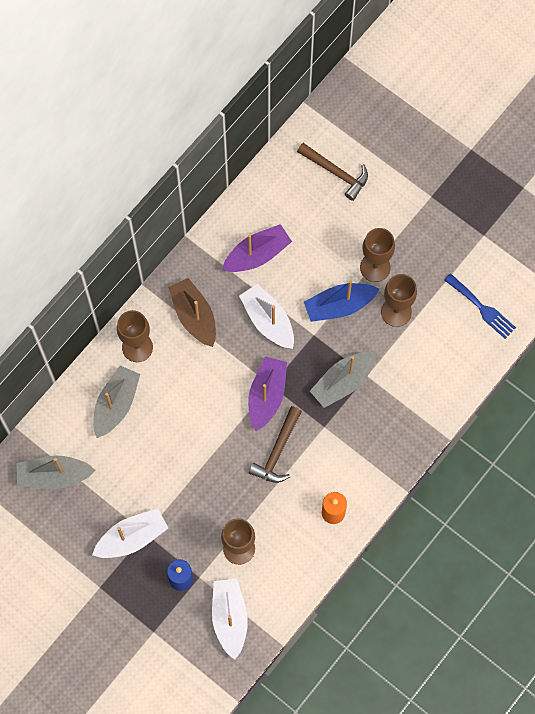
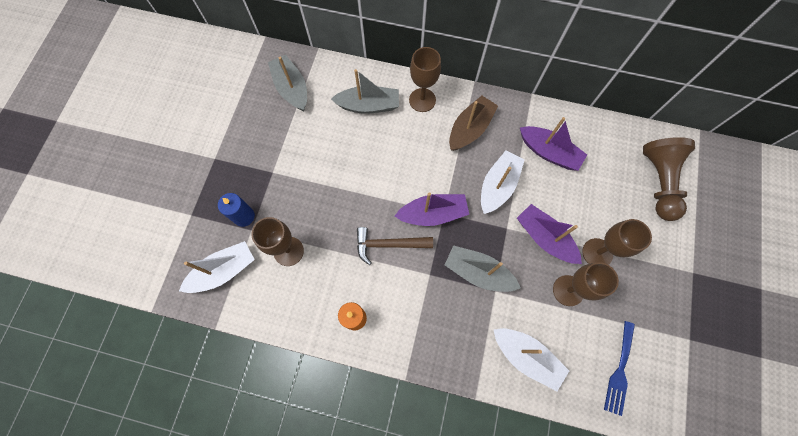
camera: 65 degrees right, 0 degrees up
(132, 538) = (264, 164): white boat -> white boat (526, 357)
(336, 173) = (658, 182): brown hammer -> brown pawn
(339, 306) = (544, 238): blue boat -> purple boat

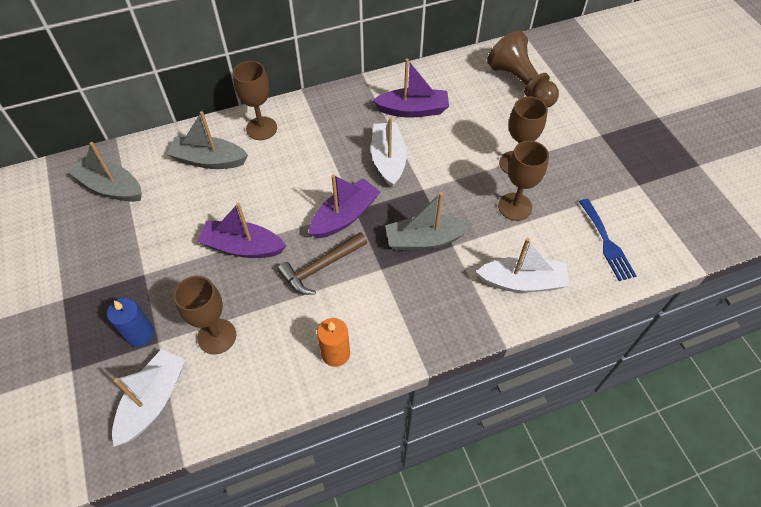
camera: 35 degrees left, 15 degrees down
(368, 105) = (209, 160): grey boat -> grey boat turned 135 degrees counterclockwise
(470, 129) = (326, 128): brown boat -> none
(544, 238) = (462, 177): purple boat -> purple boat (243, 247)

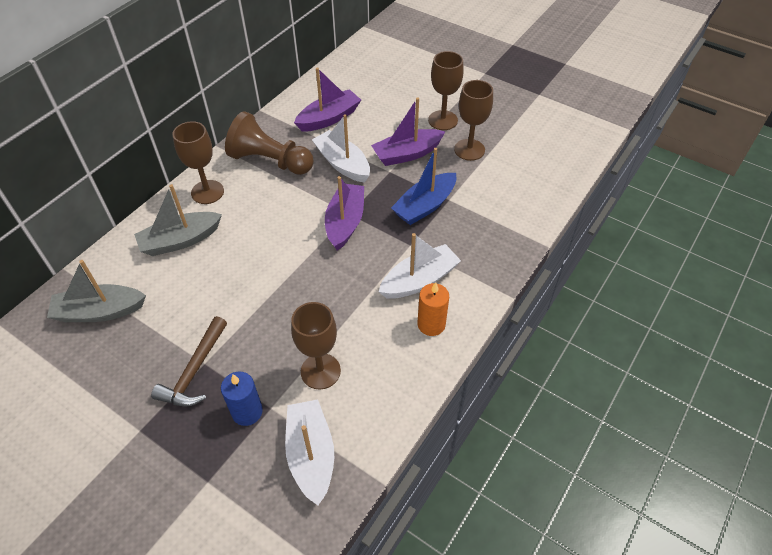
camera: 35 degrees left, 5 degrees down
(243, 247) = (278, 291): purple boat -> purple boat (407, 154)
(321, 267) = (360, 270): brown hammer -> brown hammer (194, 371)
(425, 240) = (425, 206): grey boat -> blue boat
(521, 84) = (397, 63): brown pawn -> brown pawn (270, 161)
(522, 282) = (520, 197): white boat -> white boat (419, 280)
(606, 243) = (552, 142): blue fork -> none

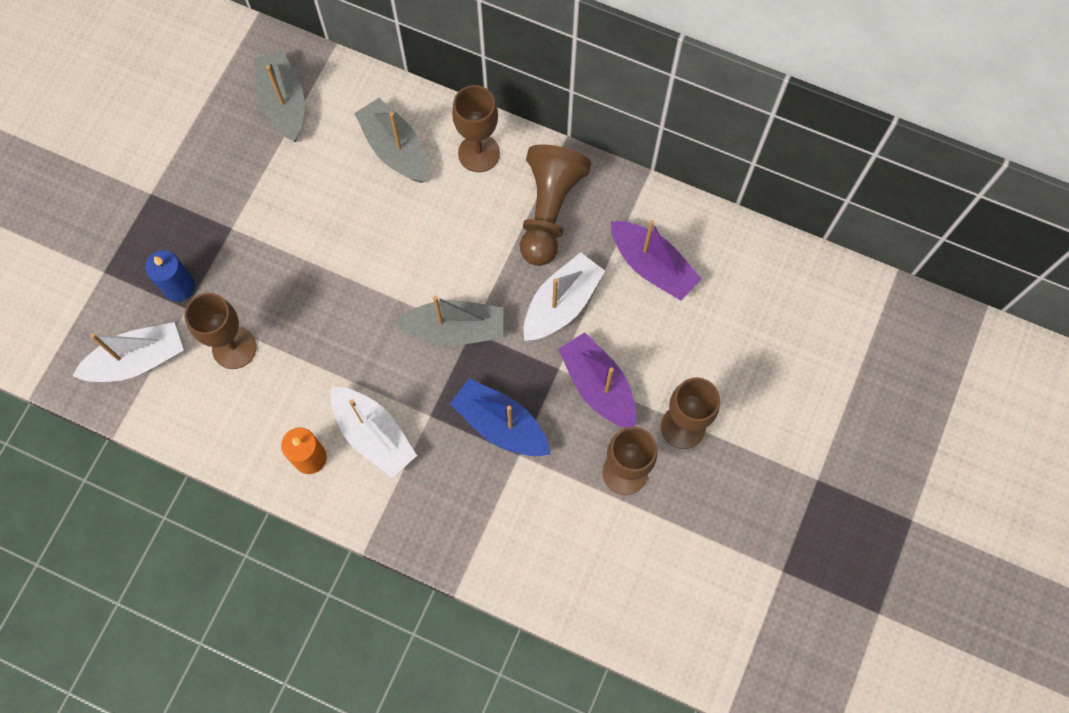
camera: 80 degrees right, 20 degrees up
(194, 371) = (221, 221): brown hammer -> none
(345, 222) = (455, 329): purple boat -> grey boat

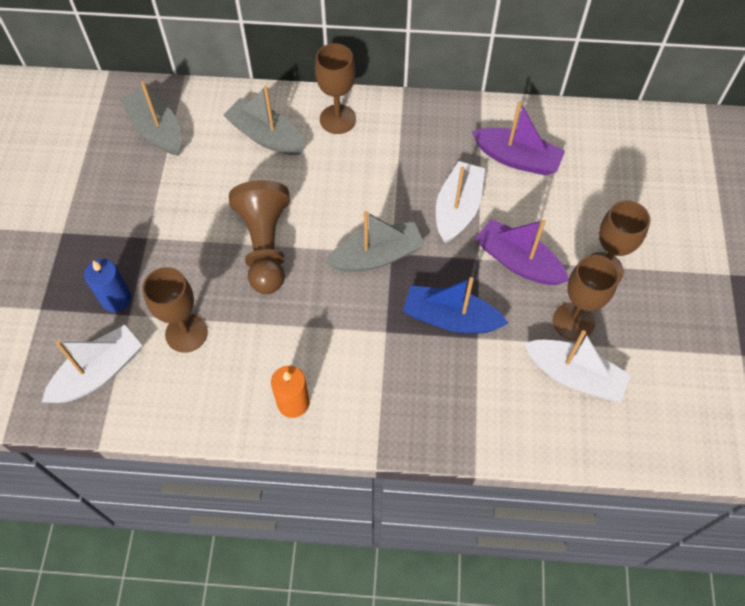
camera: 20 degrees left, 10 degrees down
(373, 435) = (343, 364): white boat -> white boat (574, 375)
(549, 211) = (414, 144): brown pawn -> brown pawn (265, 246)

